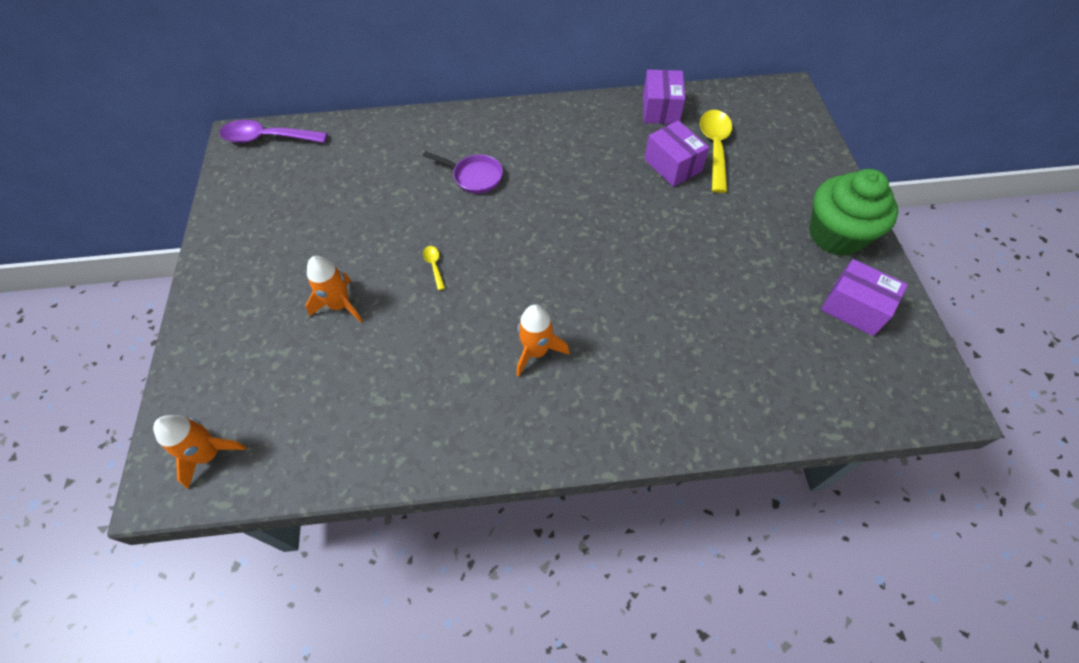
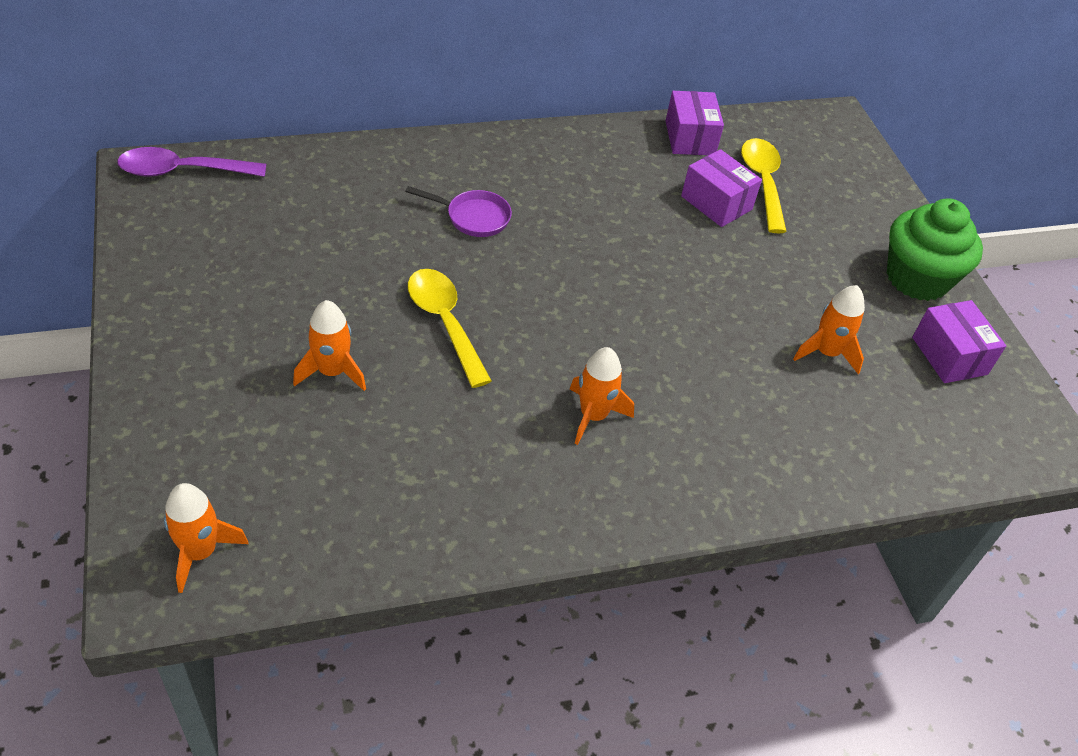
camera: 15 degrees left, 10 degrees down
(434, 266) = (444, 322): yellow spoon -> yellow spoon, size x2.26
(744, 301) = (826, 353): none -> orange rocket
(854, 307) = (949, 356): purple box -> purple box turned 45 degrees clockwise

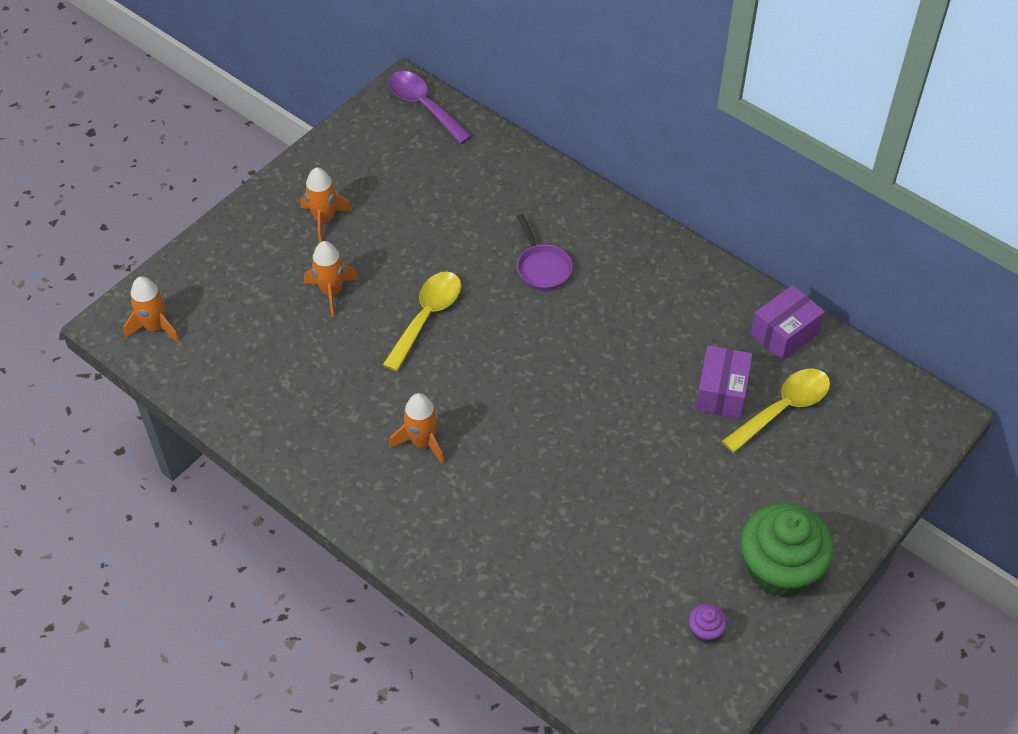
camera: 60 degrees right, 5 degrees up
(826, 353) = (622, 546): orange rocket -> orange rocket (324, 219)
(949, 356) = (705, 630): purple box -> purple cupcake

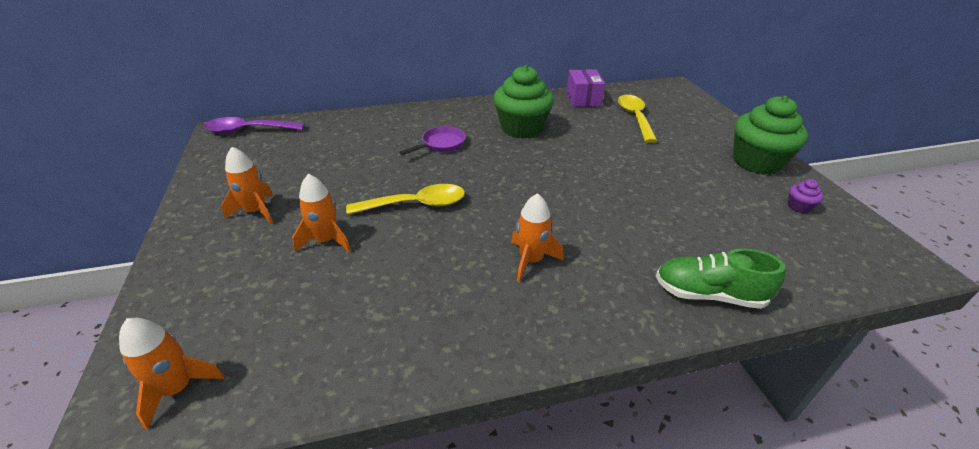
camera: 55 degrees left, 15 degrees down
(427, 317) = (416, 204): yellow spoon -> yellow spoon turned 105 degrees clockwise
(482, 587) = (708, 294): none -> green shoe
(542, 267) = (441, 144): purple pan -> purple pan turned 60 degrees counterclockwise
(644, 314) = (521, 128): none -> green cupcake
(721, 392) = (606, 129): purple box -> none

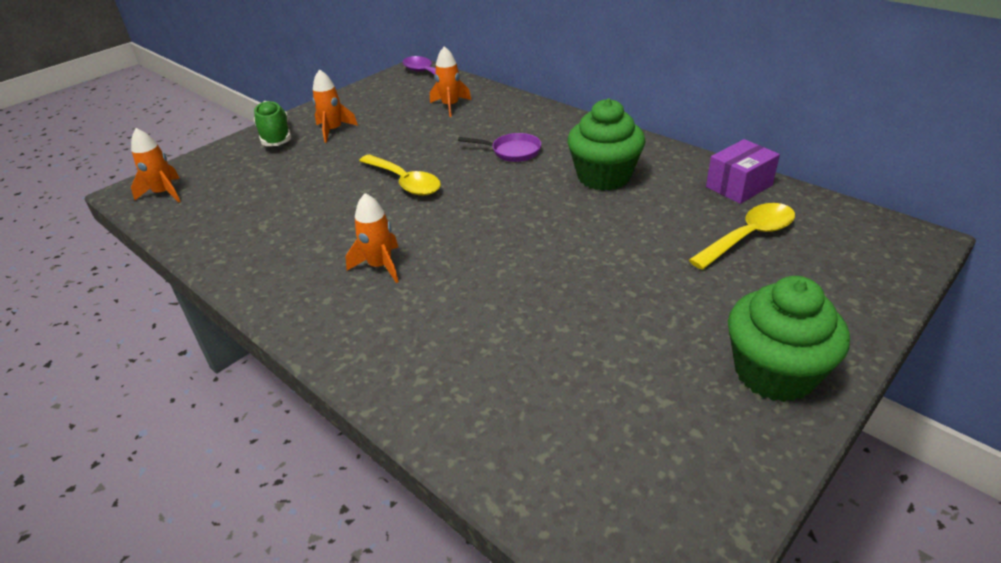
camera: 60 degrees right, 0 degrees up
(326, 240) = (325, 169): orange rocket -> orange rocket (450, 106)
(708, 294) = (419, 390): green shoe -> green shoe (275, 136)
(799, 207) = (691, 438): purple cupcake -> none

